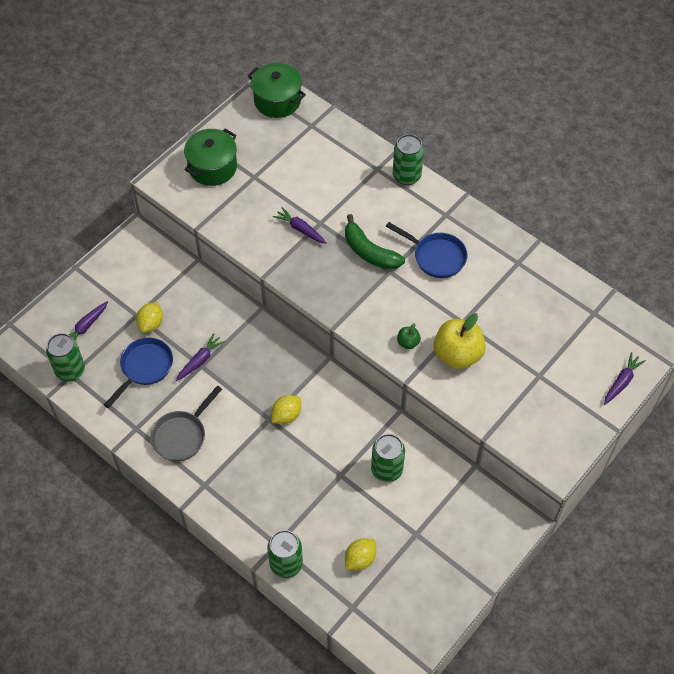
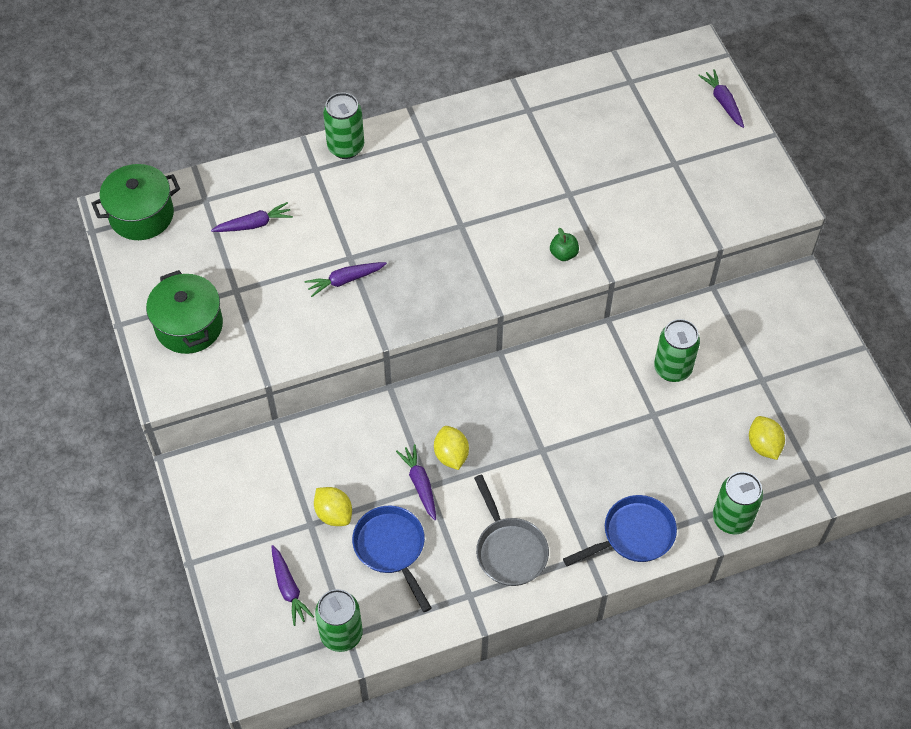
camera: 60 degrees left, 0 degrees up
(286, 415) = (548, 430): yellow lemon -> yellow lemon (451, 455)
(310, 160) = (254, 224): none -> purple carrot
(369, 252) = (423, 231): green banana -> none
(436, 257) = (471, 175): blue pan -> blue pan (633, 535)
(457, 354) = (606, 218): yellow apple -> none

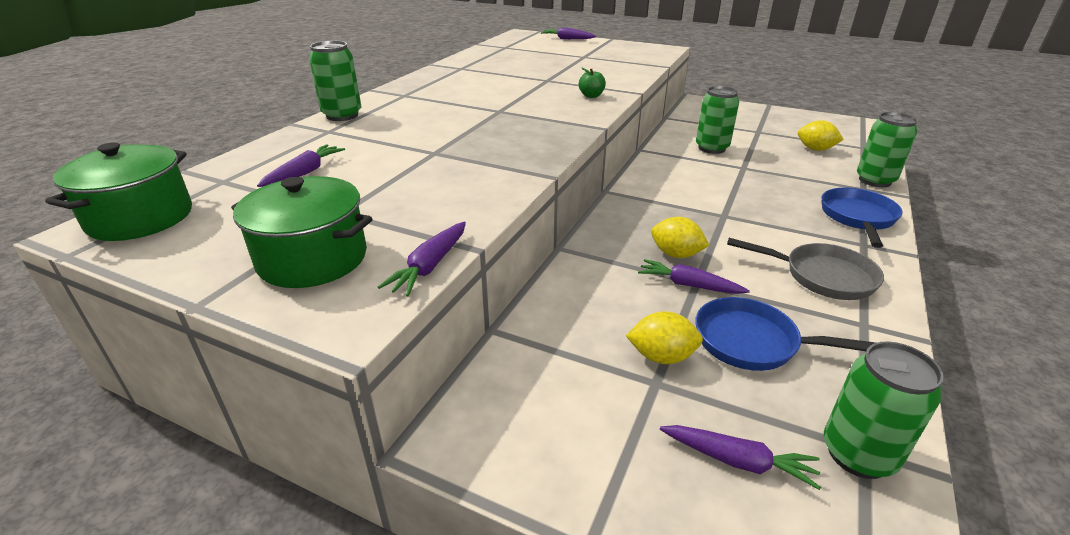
camera: 45 degrees left, 25 degrees down
(345, 280) = (451, 163): purple carrot -> purple carrot (430, 266)

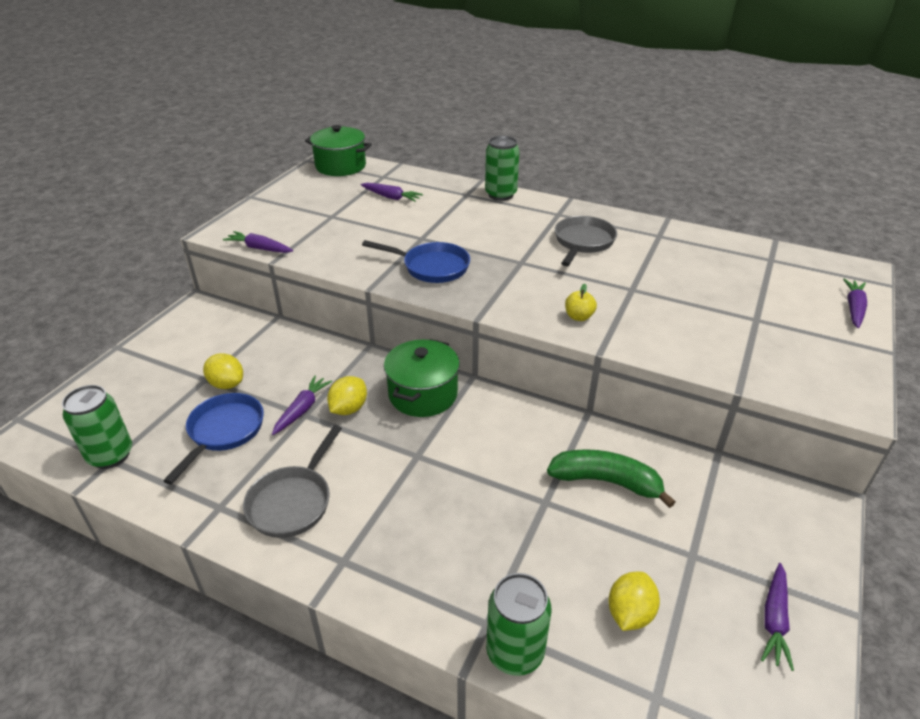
camera: 90 degrees right, 5 degrees up
(313, 258) = (281, 216): green pot -> green pot (423, 394)
(466, 89) = (583, 242): none -> grey pan
(591, 96) = (579, 317): green apple -> yellow apple
(661, 356) = (227, 384): yellow lemon -> yellow lemon turned 60 degrees counterclockwise
(711, 148) = (606, 481): green can -> green banana
(738, 461) = (133, 403): purple carrot -> purple carrot (774, 620)
(858, 218) = (403, 580): blue pan -> blue pan (431, 267)

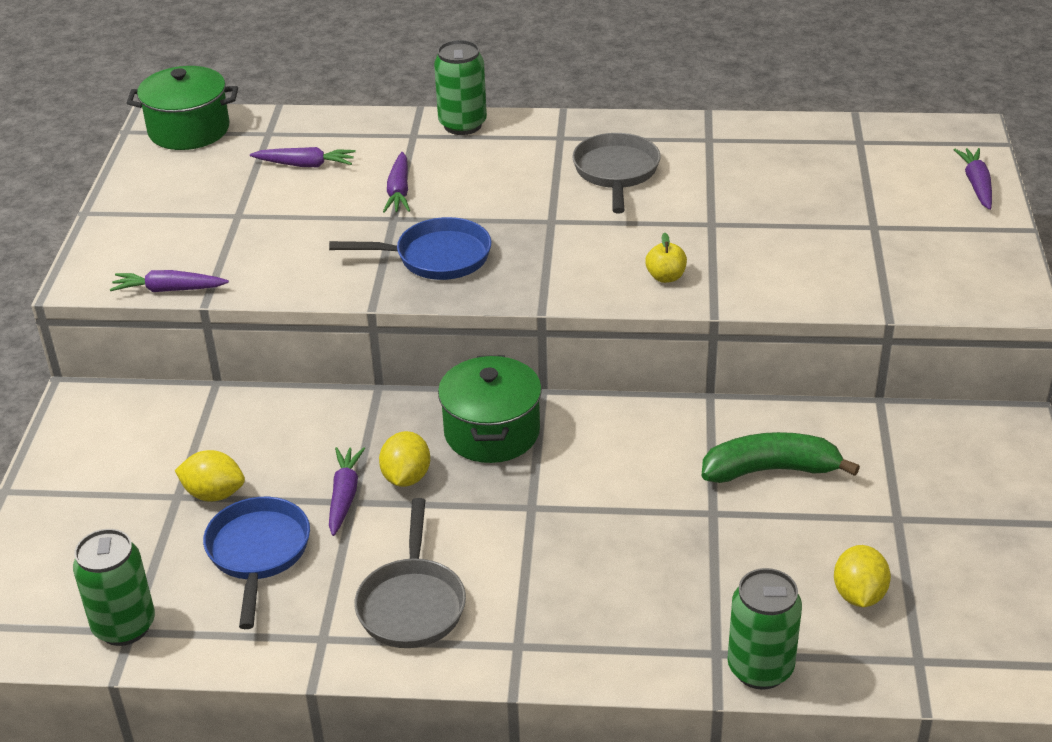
camera: 20 degrees left, 0 degrees up
(774, 620) = (1003, 554): purple carrot -> purple carrot (399, 191)

